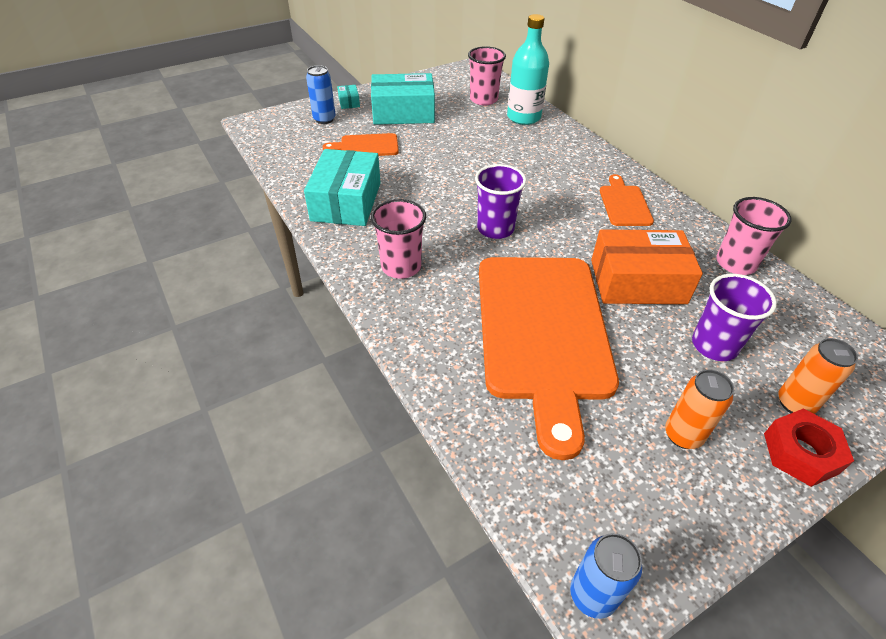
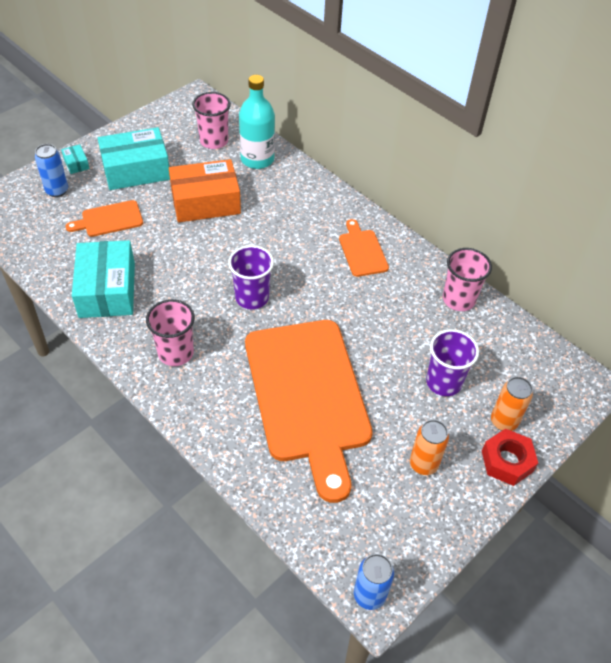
camera: 15 degrees left, 5 degrees up
(637, 282) = (380, 332): orange box -> orange box (205, 202)

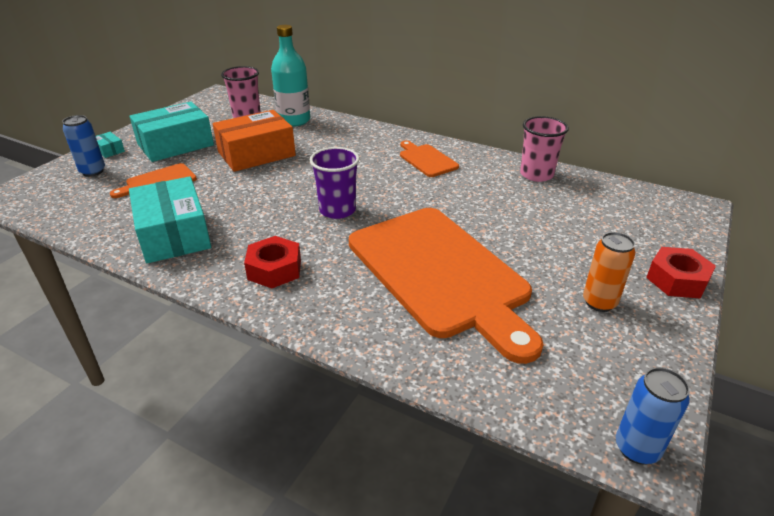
camera: 15 degrees left, 15 degrees down
(175, 353) = (274, 269): pink cup -> red nut
(443, 382) = (568, 233): purple cup -> none
(503, 421) = (647, 250): orange can -> none

